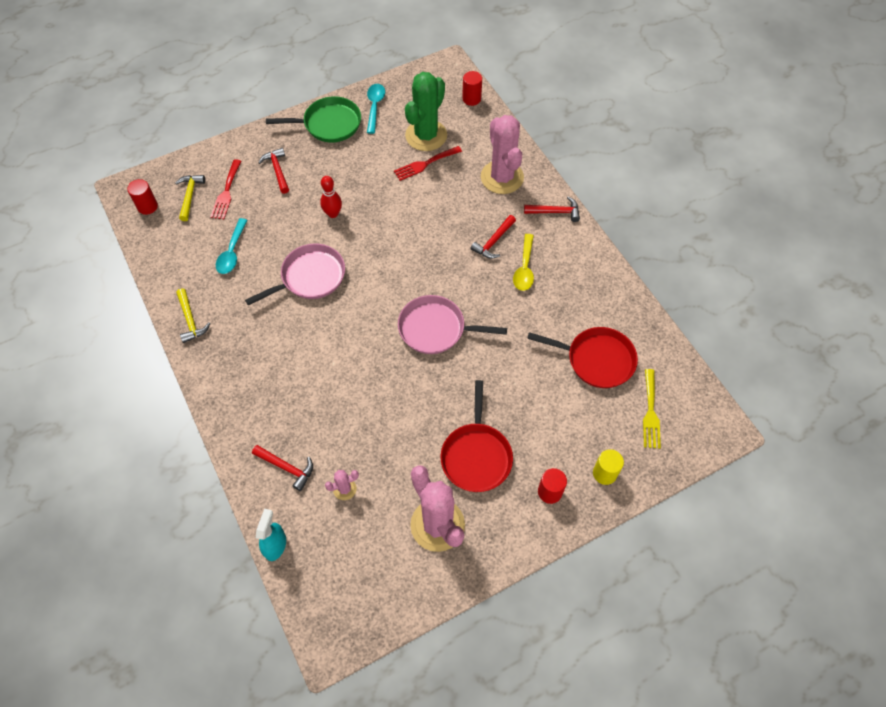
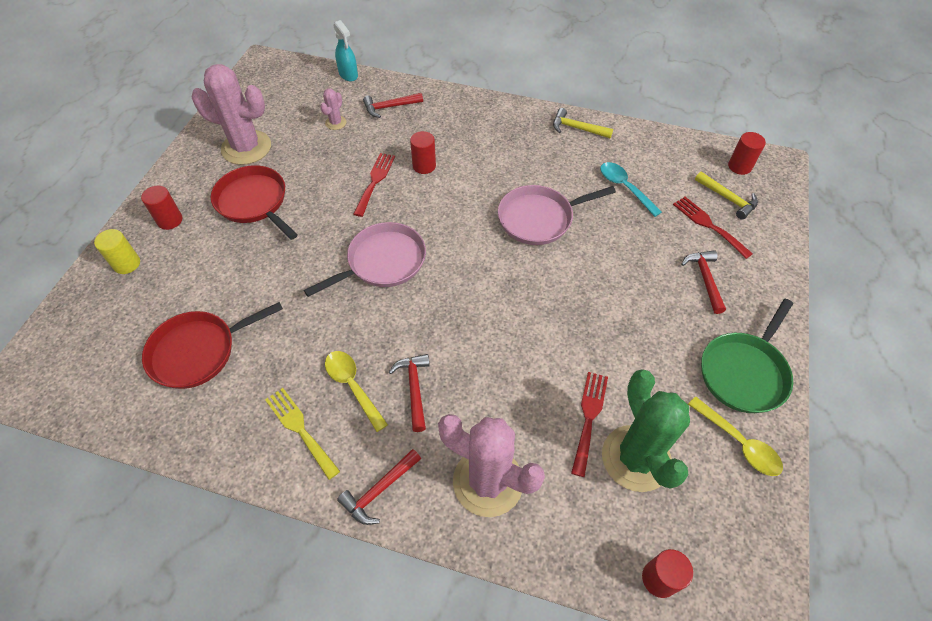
camera: 135 degrees right, 5 degrees down
(277, 170) = (705, 279): red hammer -> red hammer turned 120 degrees counterclockwise
(310, 277) = (539, 218): pink pan -> pink pan turned 60 degrees clockwise
(329, 382) = (424, 166): none -> red cylinder
(333, 214) = (598, 283): red bowling pin -> none
(374, 107) = (738, 442): turquoise spoon -> yellow spoon
(376, 399) = (375, 181): none -> red fork
(650, 412) = (107, 343): yellow fork -> yellow fork (300, 429)

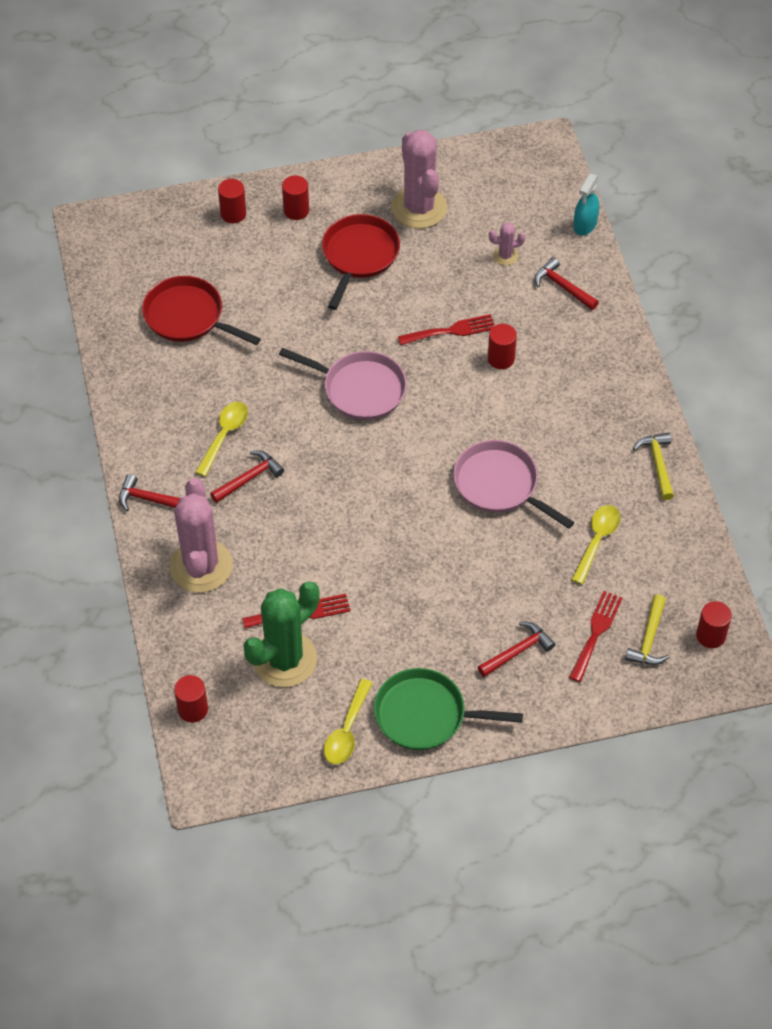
camera: 60 degrees right, 0 degrees up
(127, 264) = (233, 214): yellow cylinder -> red cylinder
(300, 429) = (167, 422): yellow fork -> none
(625, 188) = (597, 541): turquoise spoon -> yellow spoon

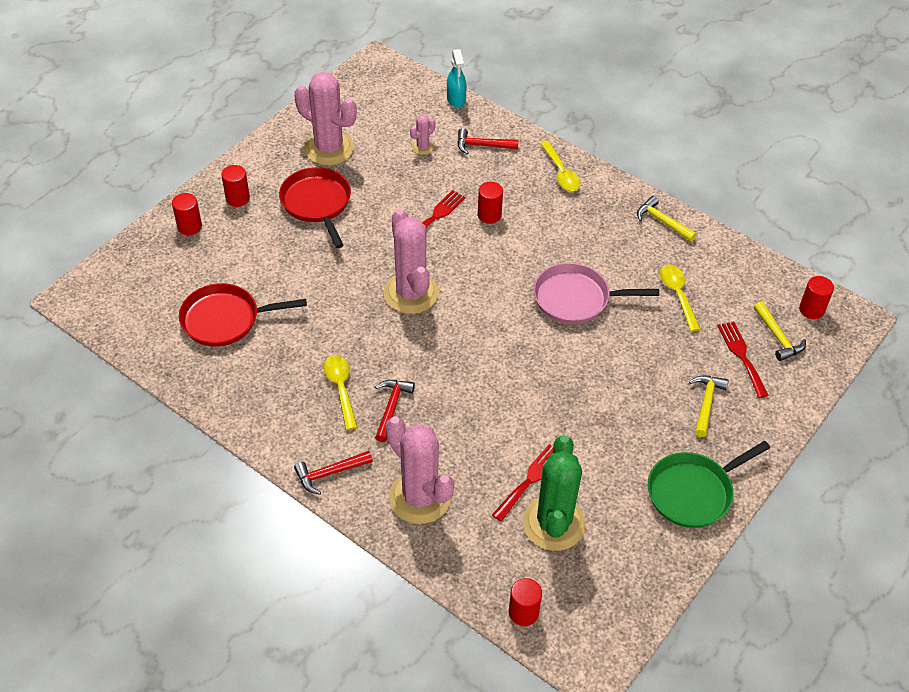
camera: 40 degrees left, 5 degrees down
(347, 730) = (652, 543): yellow spoon -> yellow spoon (561, 173)
(360, 389) = (411, 293): pink pan -> pink cactus
(517, 651) = (706, 403): red hammer -> yellow hammer

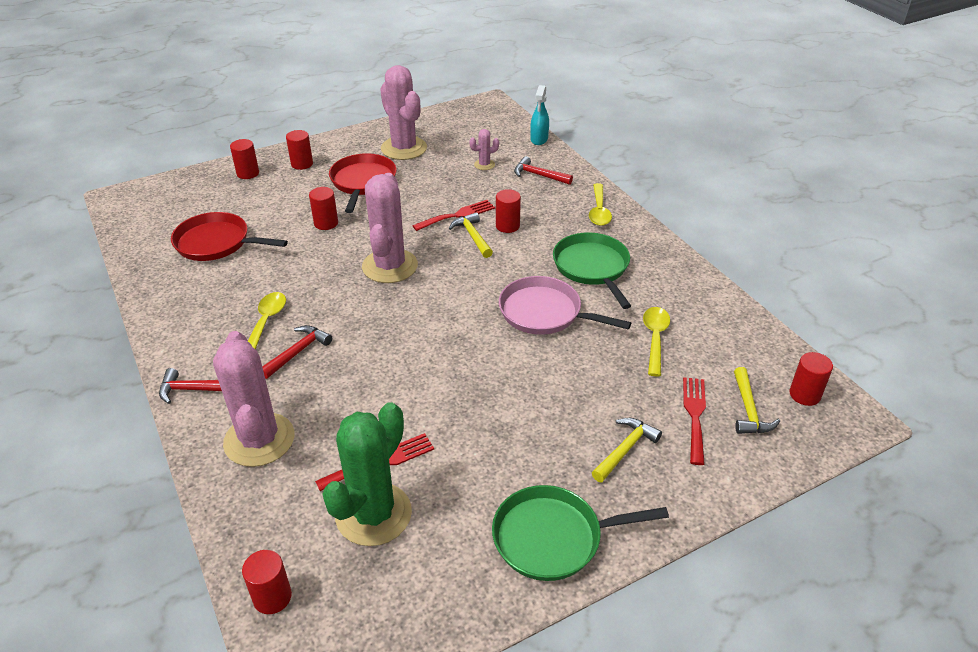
camera: 25 degrees right, 10 degrees down
(316, 264) = (326, 223): none -> red cylinder
(589, 238) = (592, 267): none -> green pan
(662, 222) = (677, 272): yellow hammer -> yellow hammer (472, 236)

